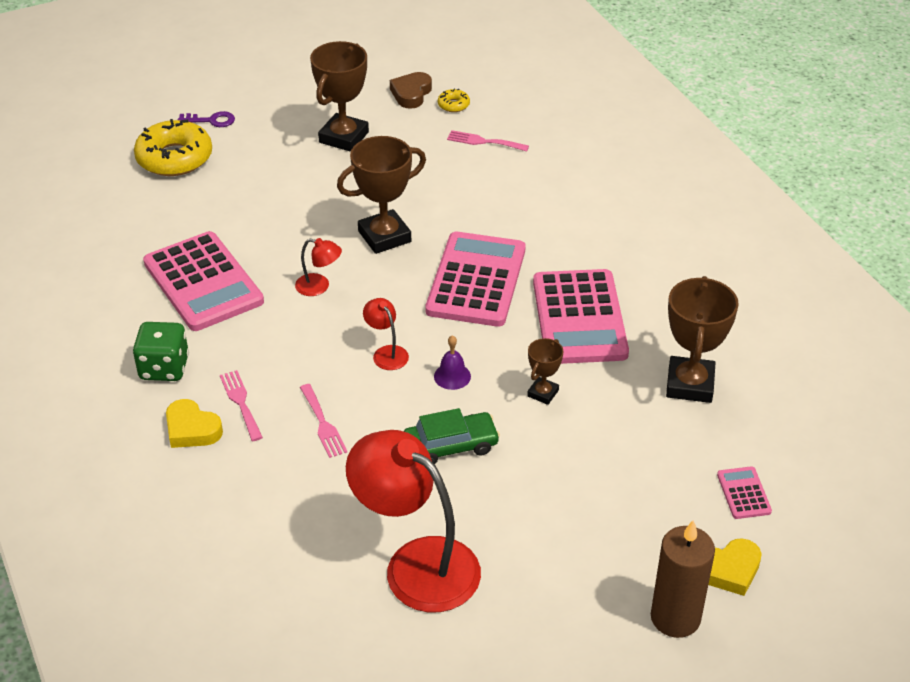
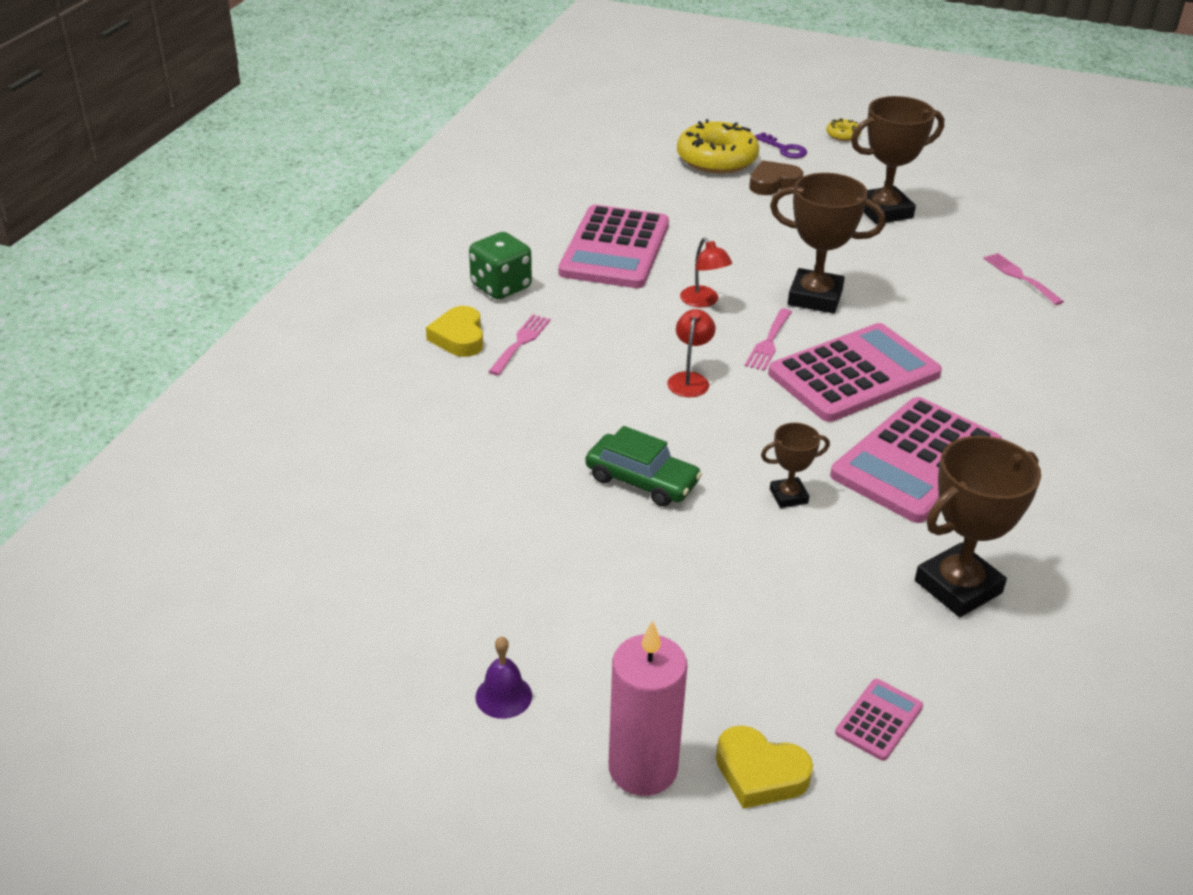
camera: 45 degrees right, 5 degrees down
(323, 424) = (560, 396): pink fork -> pink fork (768, 342)
(411, 94) = (997, 210): brown heart -> brown heart (773, 183)
(416, 564) = (480, 545): red lamp -> none
(452, 376) = (722, 431): purple bell -> purple bell (503, 696)
(453, 105) = (1029, 236): yellow donut -> yellow donut (843, 135)
(675, 617) = (643, 768): brown candle -> pink candle

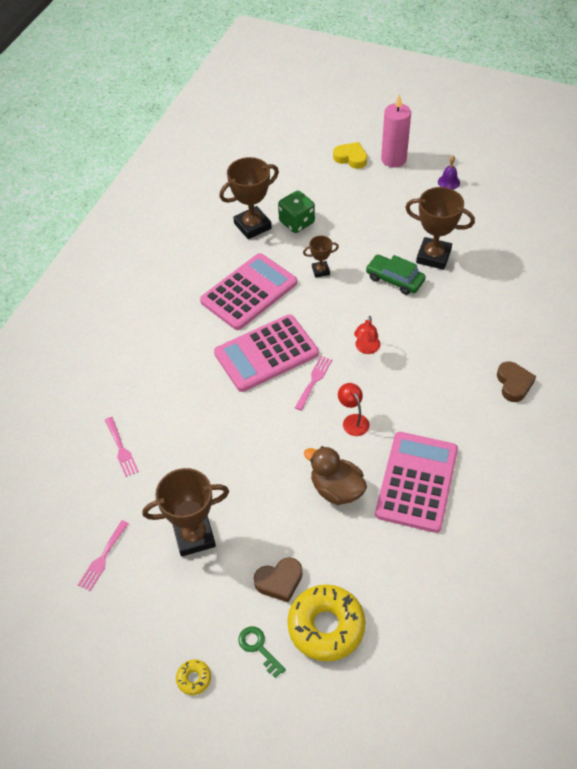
camera: 175 degrees left, 15 degrees up
(459, 337) = (513, 384): yellow heart -> brown heart
(501, 287) = (496, 435): green dice -> green dice (296, 222)
(521, 342) = (473, 380): pink fork -> pink fork (102, 558)
(718, 243) = (336, 489): none -> brown duck
(784, 149) = (258, 648): purple key -> green key
(815, 297) = (275, 425): brown trophy -> brown trophy (433, 256)
(879, 720) = (302, 175): pink calculator -> none

